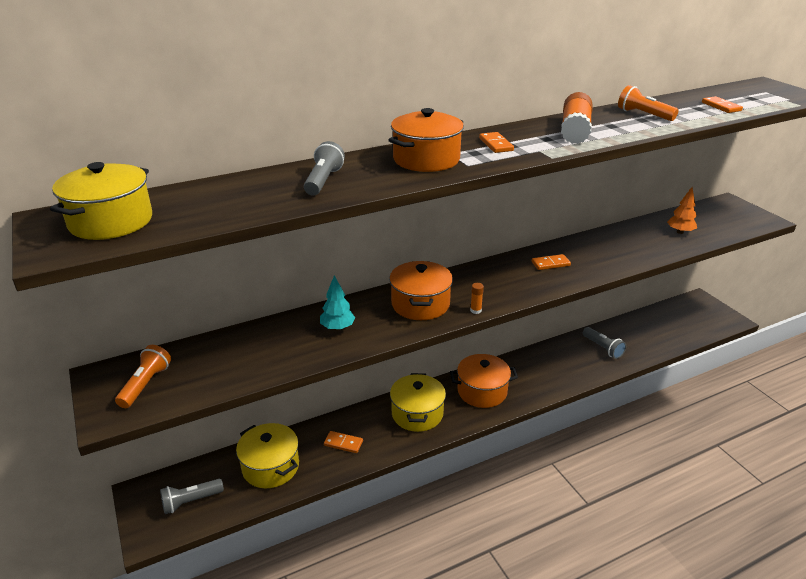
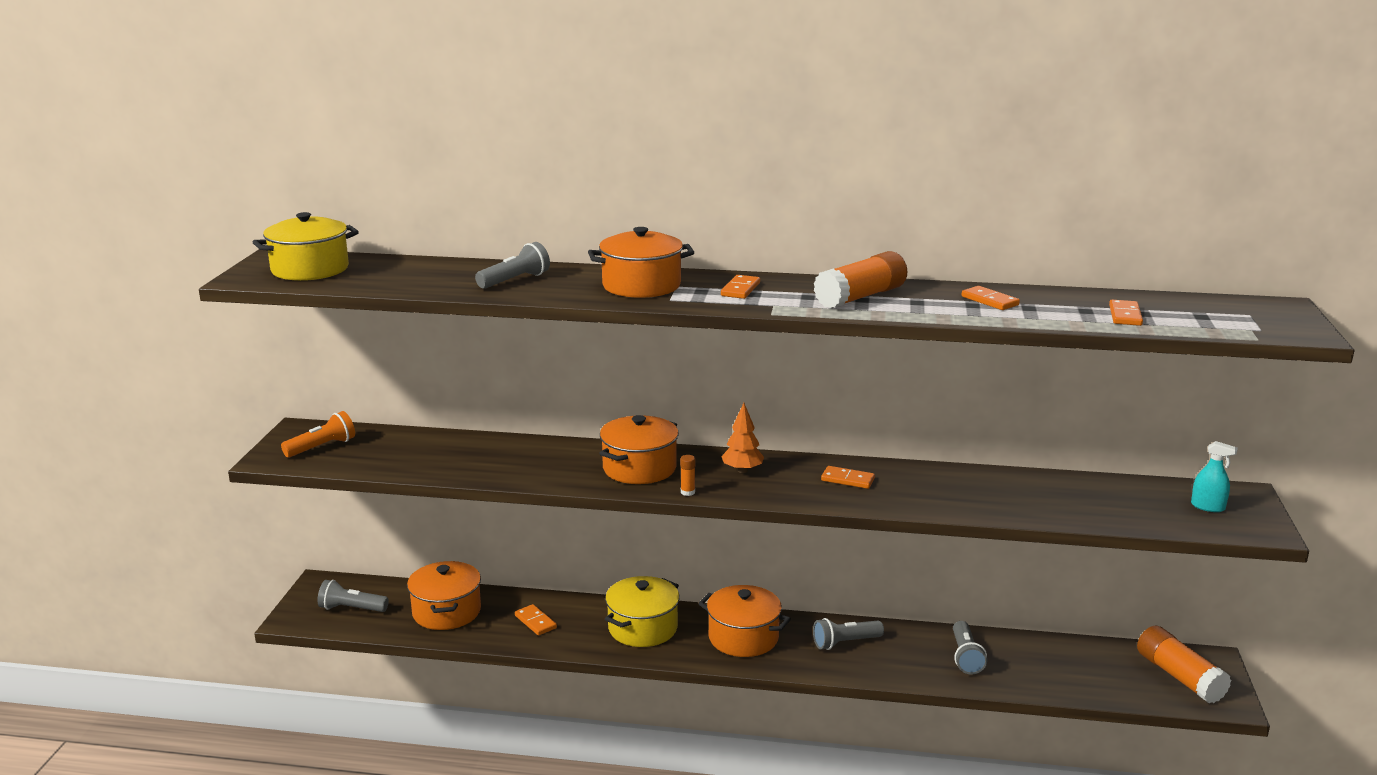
camera: 35 degrees right, 10 degrees down
(270, 467) = (446, 612): yellow pot -> orange pot
(337, 328) = (531, 460): turquoise tree -> none
(538, 368) = (845, 643): none -> grey flashlight
(643, 115) = (989, 301): orange flashlight -> orange domino
(680, 232) = (1090, 502): orange tree -> orange tree (742, 470)
(699, 315) = (1179, 677): none -> orange glue stick
(727, 215) = (1207, 507): none -> turquoise spray bottle

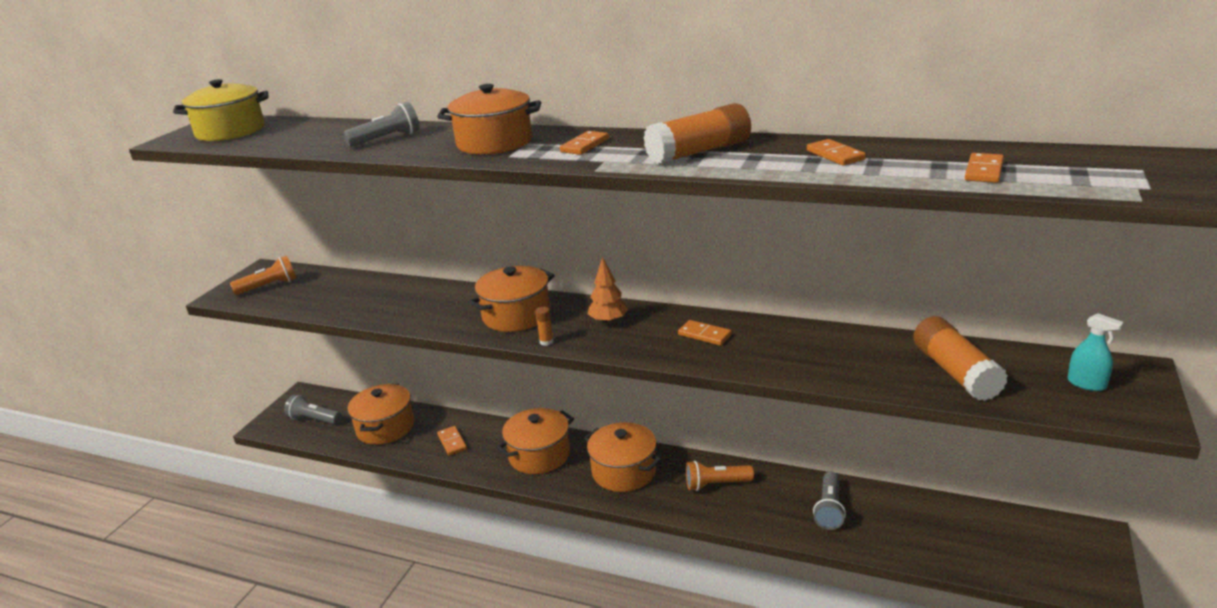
camera: 15 degrees right, 5 degrees up
(643, 628) = (539, 455): yellow pot -> orange pot
(845, 643) = (716, 484): grey flashlight -> orange flashlight
(1179, 677) = (1053, 552): orange glue stick -> orange glue stick (955, 372)

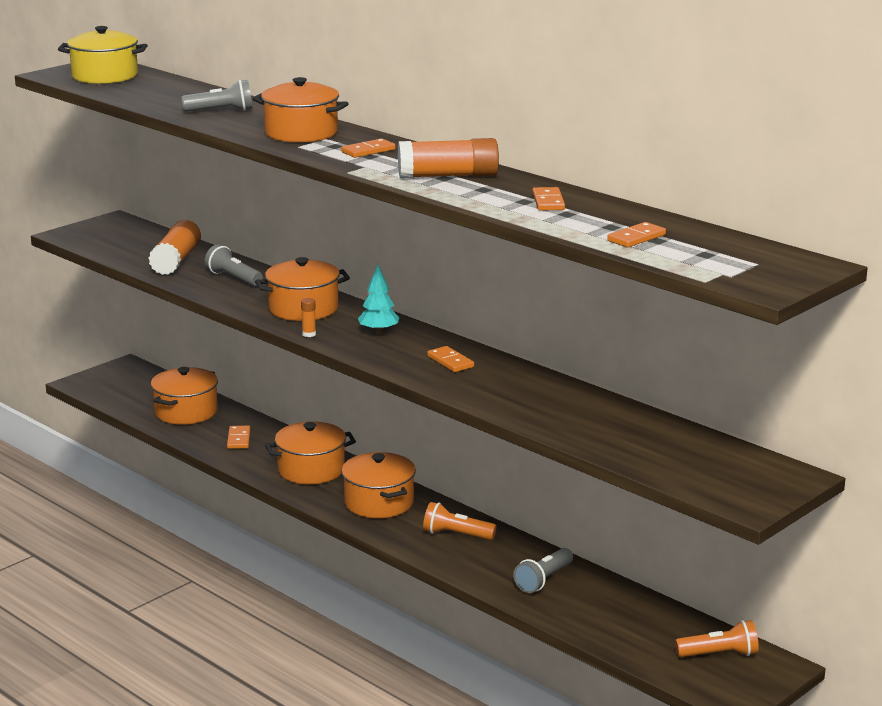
camera: 20 degrees right, 5 degrees down
(269, 286) = (110, 235): orange flashlight -> orange flashlight (719, 654)
(314, 419) = (125, 389): grey flashlight -> grey flashlight (233, 278)
(608, 321) = (378, 332): orange tree -> turquoise tree
(955, 372) = (631, 439): orange glue stick -> orange glue stick (176, 261)
(1086, 384) = (733, 473): turquoise spray bottle -> none

